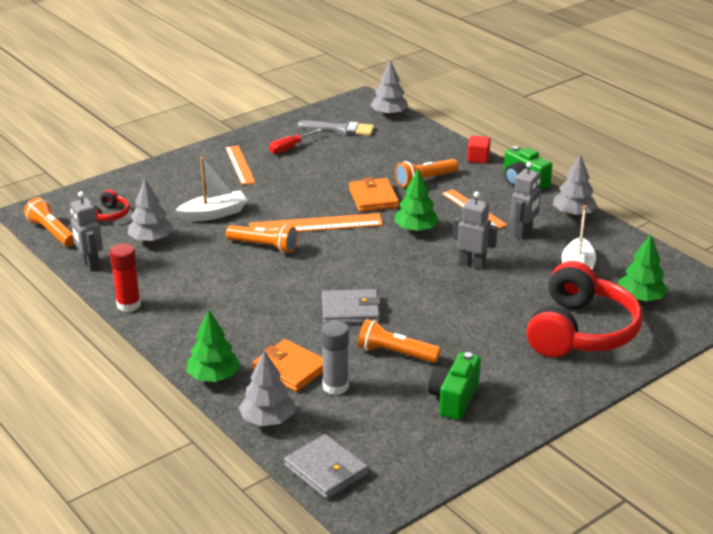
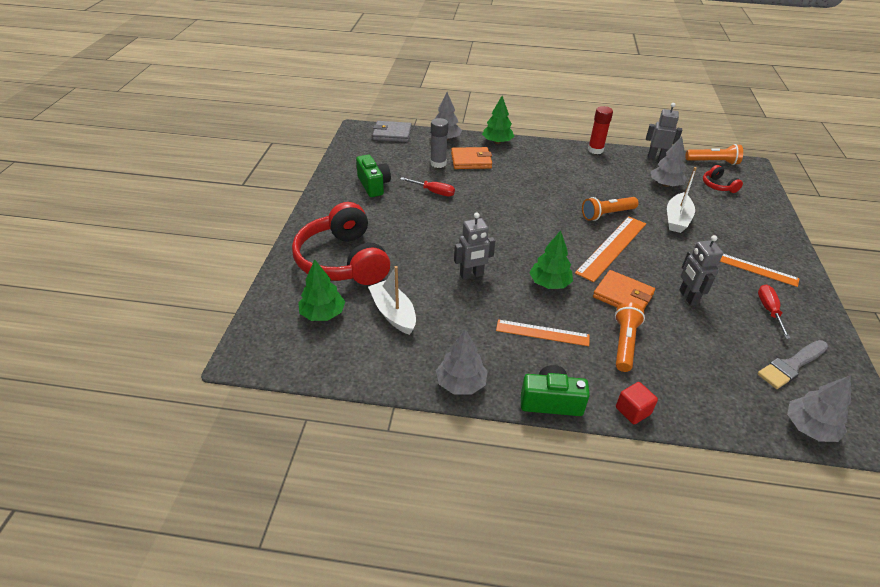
camera: 135 degrees right, 10 degrees up
(350, 310) = (493, 202): grey wallet -> none
(395, 353) = (433, 192): orange flashlight -> red screwdriver
(523, 233) = (474, 330): grey robot -> grey robot (688, 297)

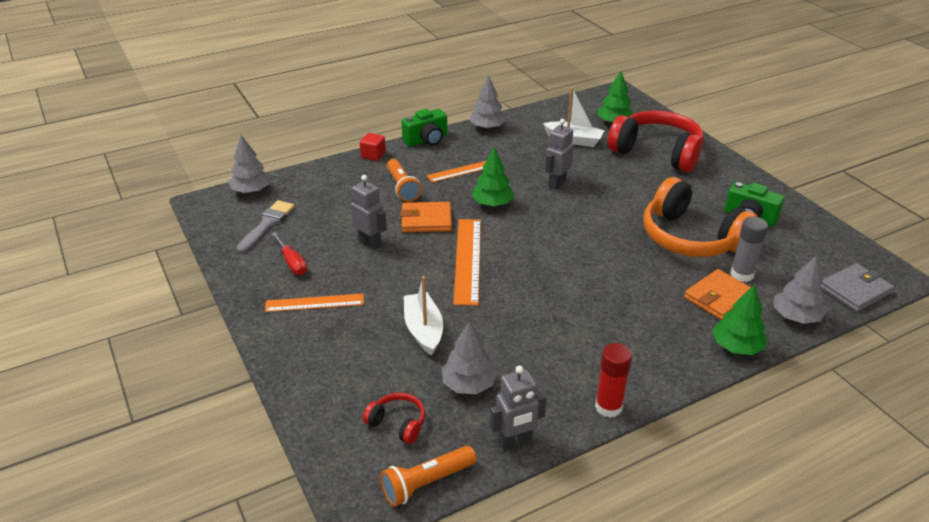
camera: 145 degrees right, 5 degrees down
(433, 192) = (691, 238): red screwdriver -> orange headphones
(607, 214) = (503, 298): orange flashlight -> none

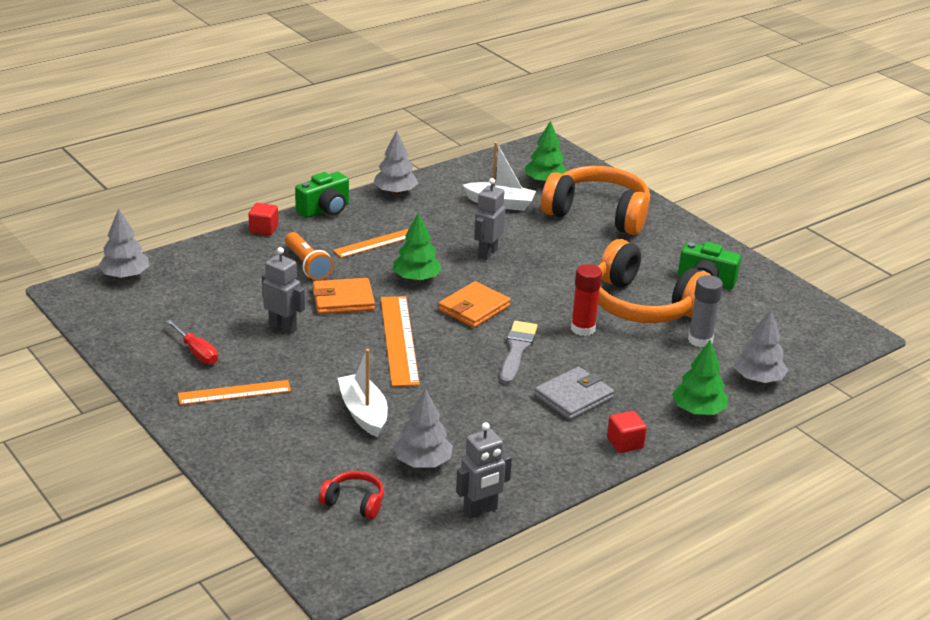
camera: 10 degrees left, 5 degrees down
(267, 225) = (155, 313): grey brush -> grey brush (517, 350)
(426, 483) = (396, 552): orange flashlight -> none
(608, 407) = (571, 473): red glue stick -> red glue stick (583, 329)
(657, 152) = (598, 214): red headphones -> orange headphones
(663, 377) = (625, 443): none -> red cube
(718, 297) = (677, 364): orange wallet -> orange wallet (474, 308)
(855, 290) = (818, 350): grey wallet -> grey wallet (573, 397)

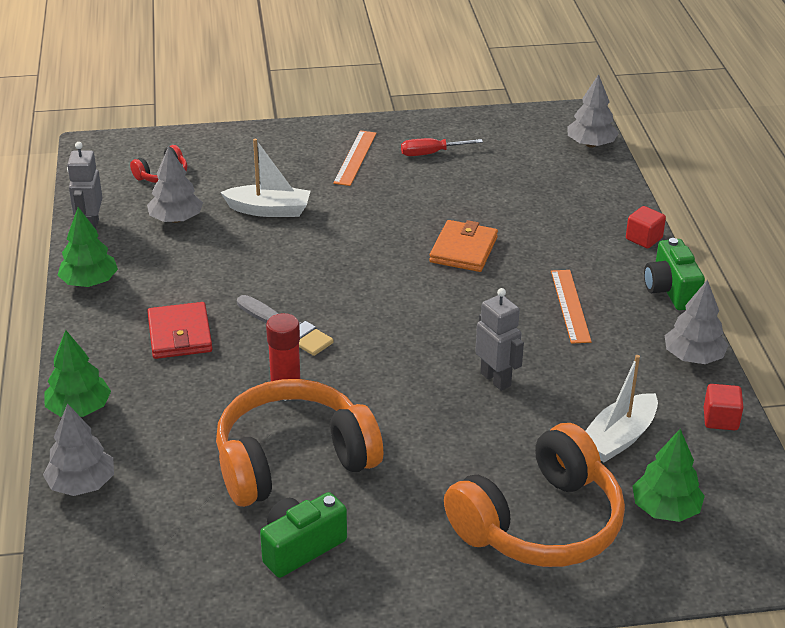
camera: 120 degrees right, 5 degrees up
(283, 327) = (438, 204): grey robot -> none
(307, 265) = (548, 246): orange flashlight -> none
(399, 340) = (365, 261): orange ruler -> none
(416, 278) = (473, 308): green tree -> green tree (89, 282)
(474, 308) = (385, 327): orange wallet -> none
(573, 397) = (180, 334): grey wallet -> red wallet
(625, 443) = (85, 337): red cube -> red cube (720, 419)
(700, 340) = (188, 474): grey glue stick -> none

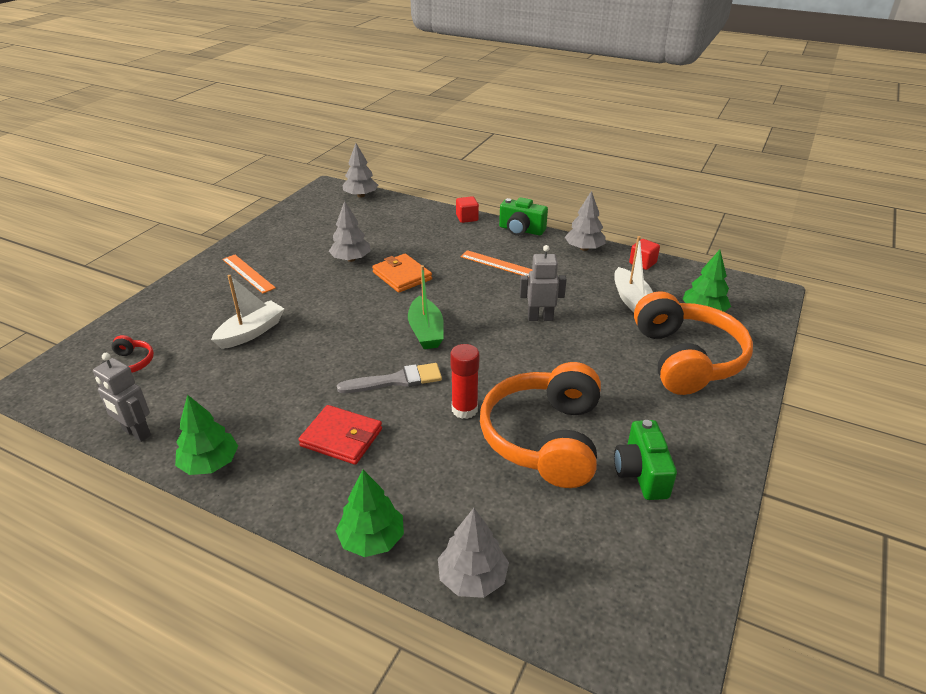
camera: 55 degrees left, 0 degrees up
(176, 219) = (196, 381): grey tree -> grey tree (351, 259)
(382, 311) = (426, 331): none -> green boat
(431, 153) = (289, 245): red screwdriver -> none

